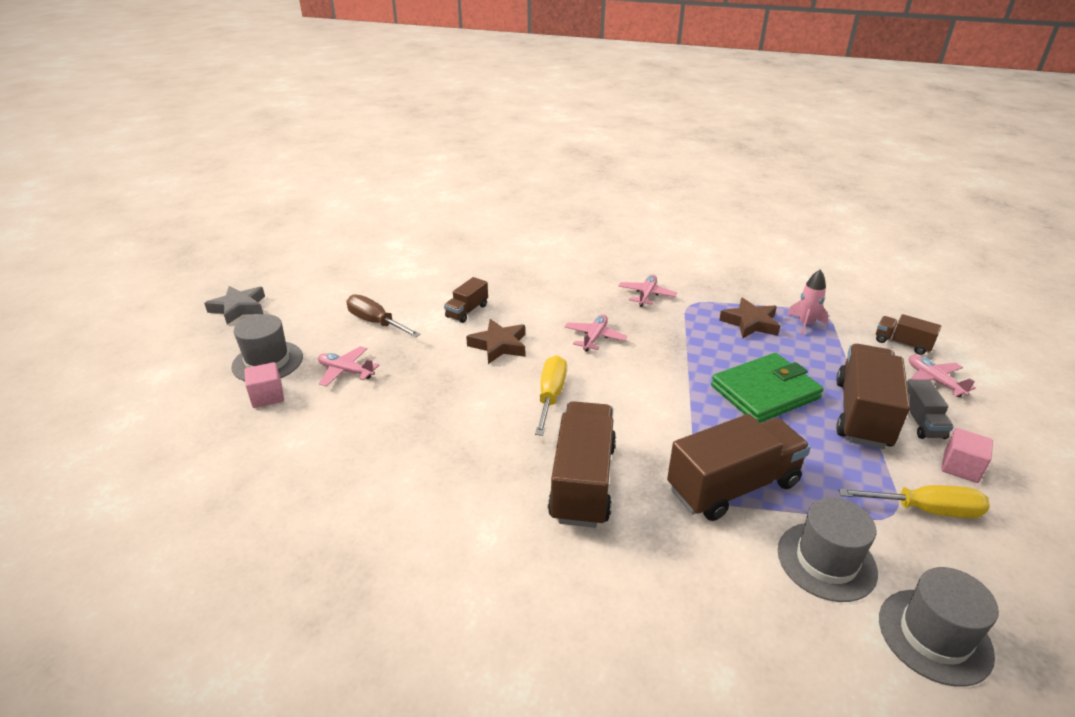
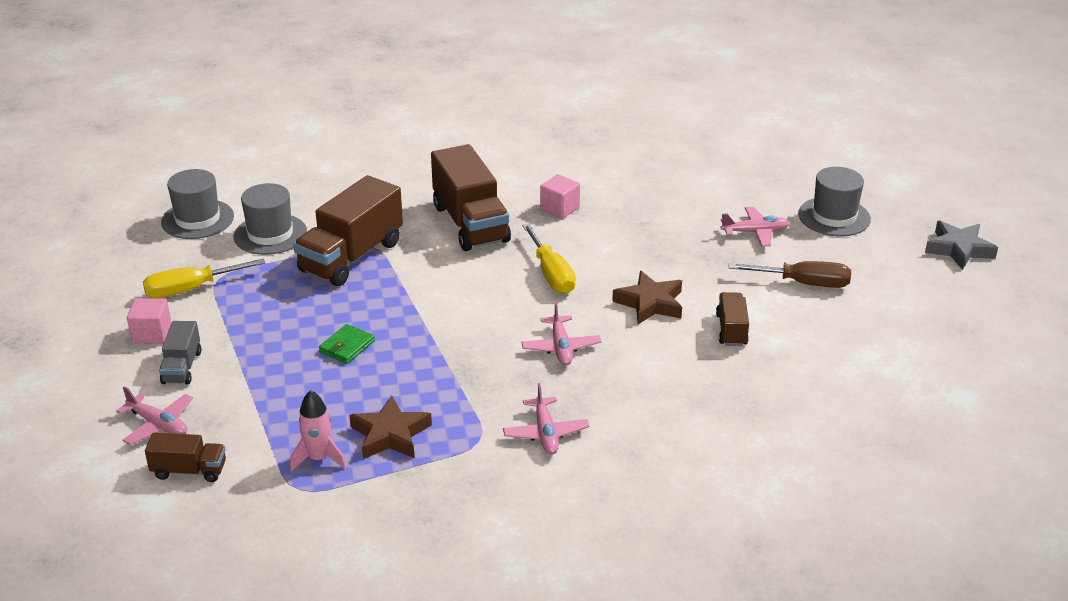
camera: 150 degrees right, 0 degrees up
(267, 396) = (784, 195): pink cube -> pink cube (559, 208)
(765, 392) = (347, 346): green wallet -> green wallet, size x0.47
(862, 414) = (242, 356): brown truck -> none
(921, 422) = (182, 367): grey truck -> grey truck turned 150 degrees counterclockwise

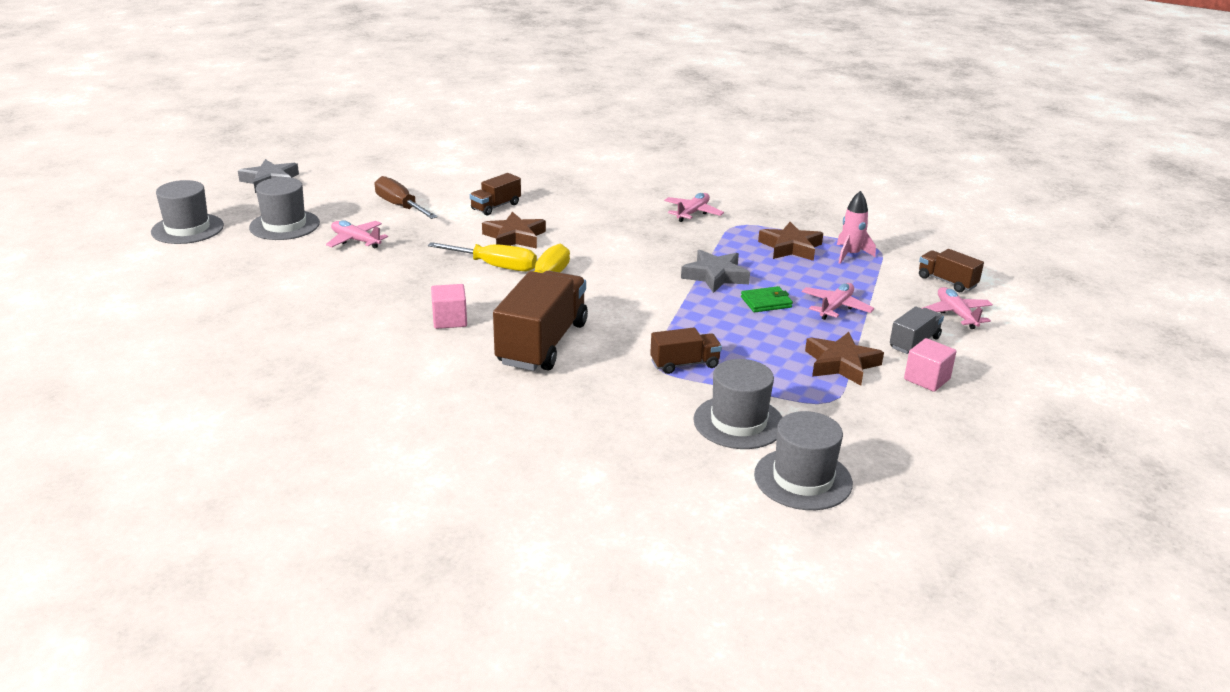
camera: 140 degrees left, 5 degrees down
(191, 289) = (864, 403): yellow screwdriver -> yellow screwdriver (495, 266)
(232, 314) = (841, 364): none -> brown star
(351, 257) = (684, 364): brown truck -> brown truck, size x0.51
(422, 353) = (715, 276): none -> grey star
(561, 347) = (616, 241): pink plane -> pink plane (835, 307)
(883, 178) = (187, 229): none -> grey hat

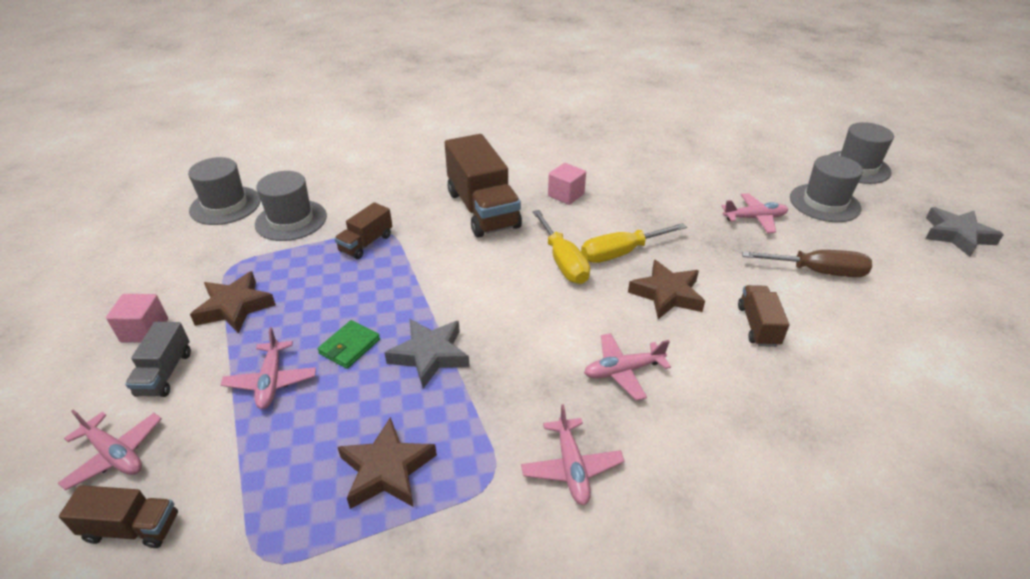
camera: 140 degrees right, 10 degrees up
(608, 225) = (623, 371): none -> pink plane
(850, 255) = (296, 508): pink rocket -> none

